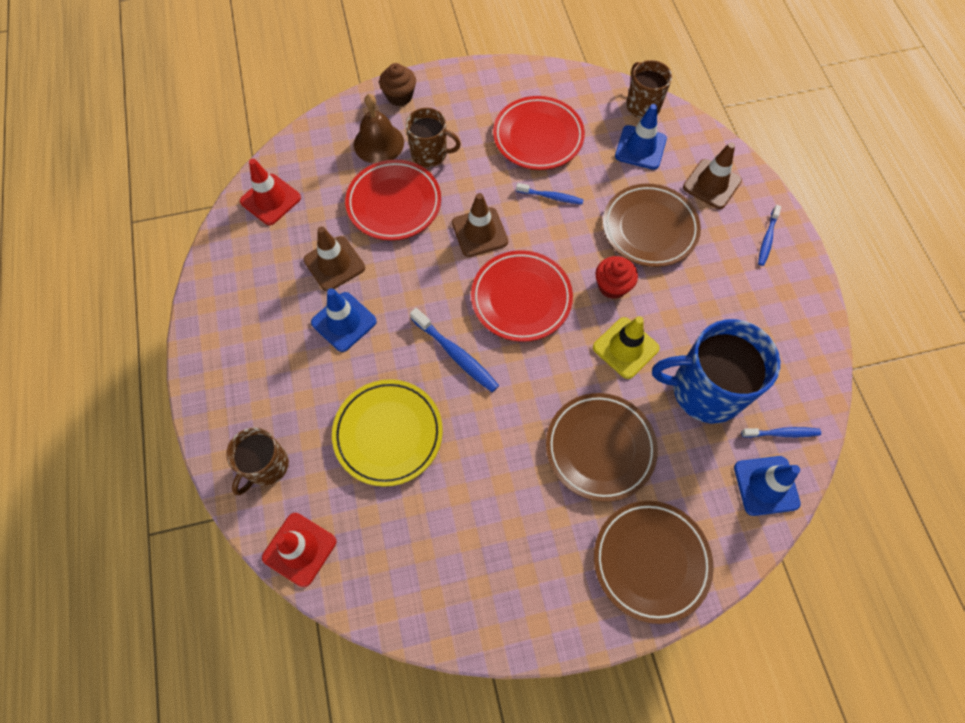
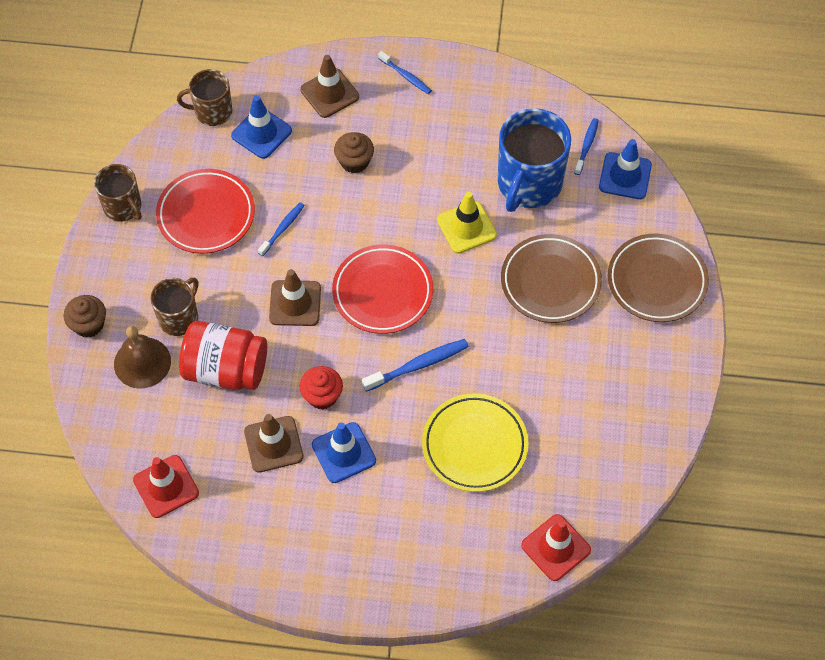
camera: 70 degrees left, 5 degrees down
(266, 466) = (467, 558): brown mug -> brown mug (123, 207)
(394, 203) = (226, 369): red plate -> red jar
(612, 286) = (401, 214): red cupcake -> red cupcake (322, 396)
(649, 228) = (354, 161): brown plate -> brown cupcake

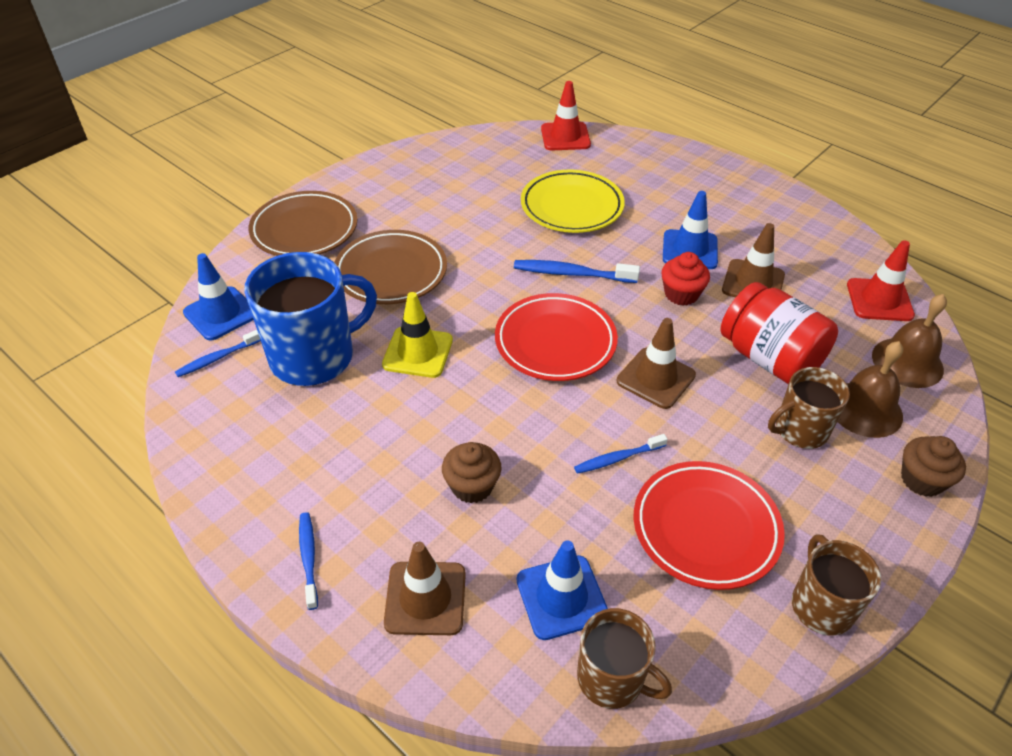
camera: 145 degrees left, 15 degrees down
(125, 427) = (907, 362): none -> brown bell

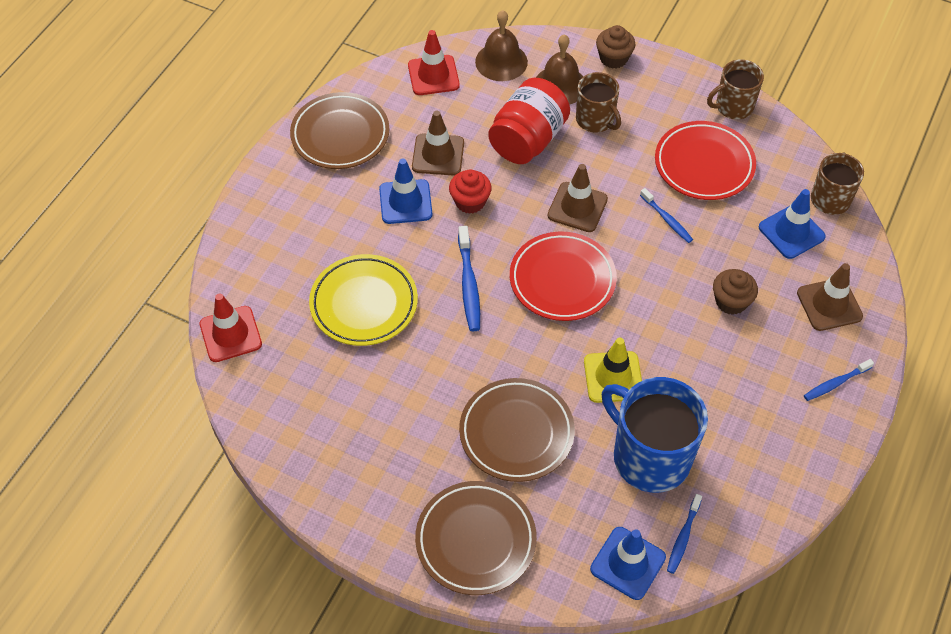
camera: 105 degrees left, 10 degrees up
(218, 358) = (683, 537): blue toothbrush -> blue toothbrush turned 75 degrees clockwise
(788, 221) = (340, 135): none -> brown plate

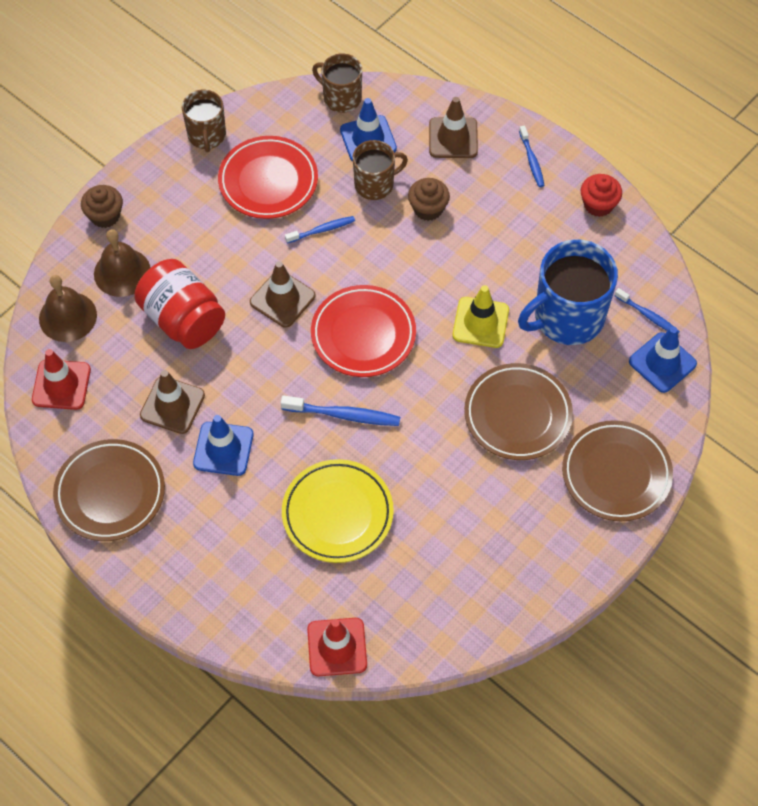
camera: 75 degrees left, 5 degrees up
(470, 202) = (243, 390): red cupcake -> red cupcake (598, 205)
(595, 120) = (179, 254): brown mug -> brown mug (375, 184)

